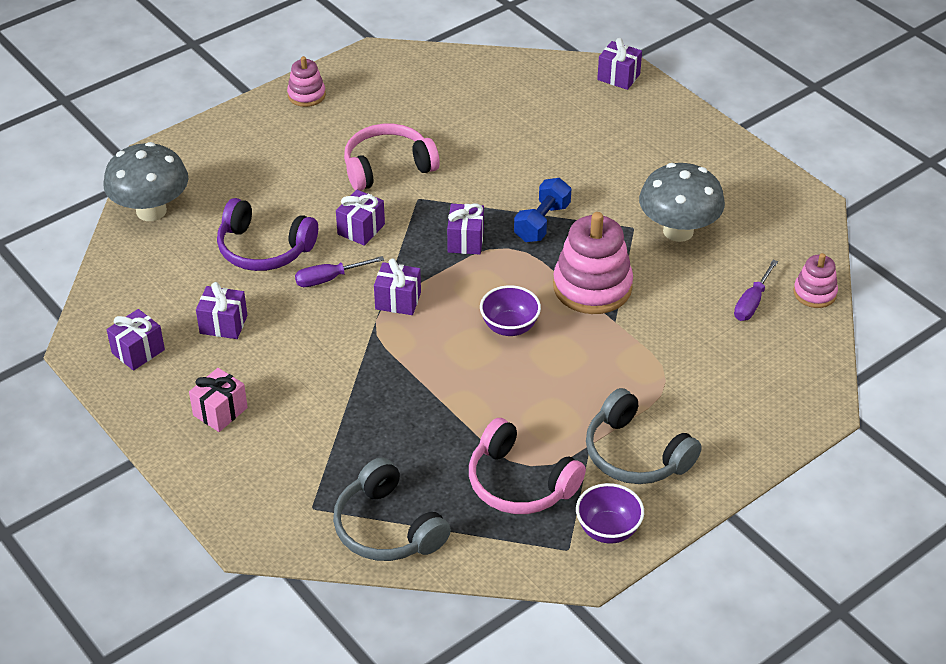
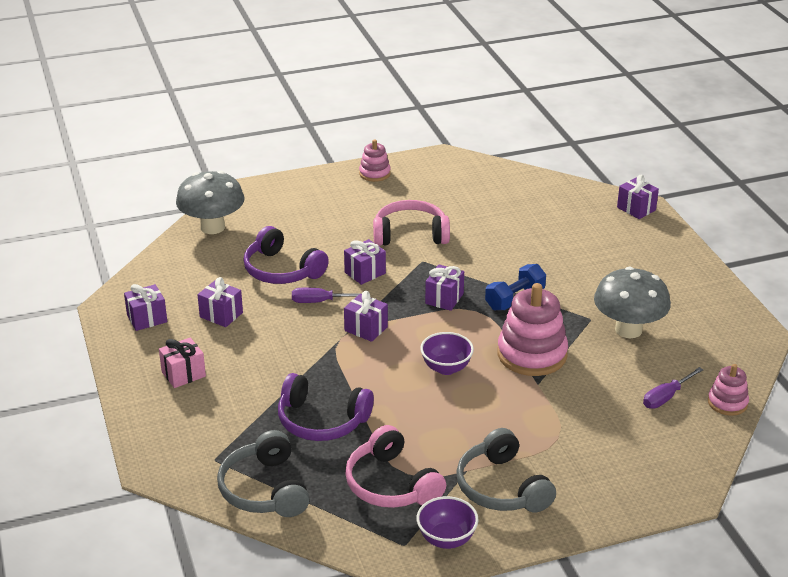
camera: 20 degrees right, 10 degrees down
(407, 427) = (321, 421): none -> purple headphones

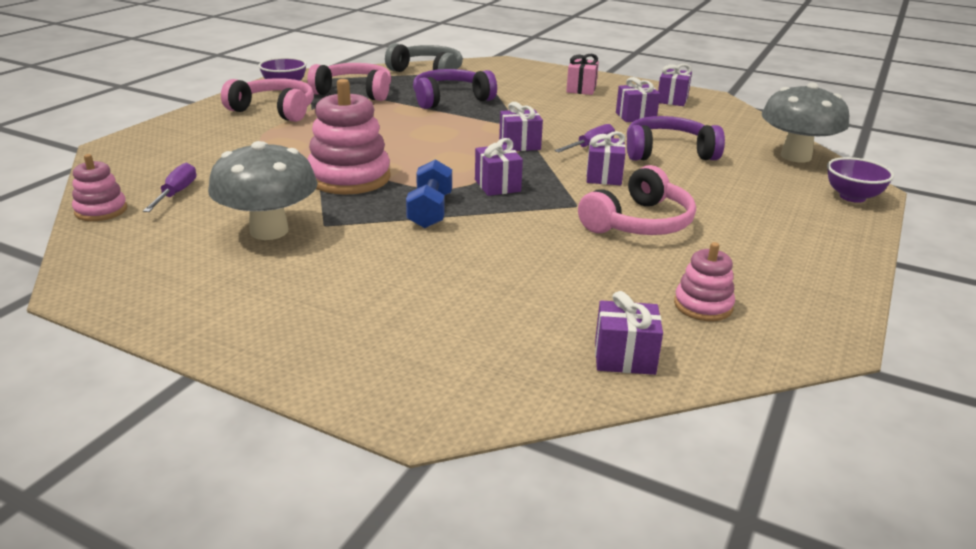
camera: 135 degrees right, 5 degrees down
(374, 173) = (826, 269): pink stacking toy -> pink stacking toy (703, 305)
(446, 368) = (411, 146): purple bowl -> purple bowl (852, 197)
(502, 487) = (274, 110): grey headphones -> pink headphones
(636, 209) = (428, 403): purple gift -> purple gift (624, 357)

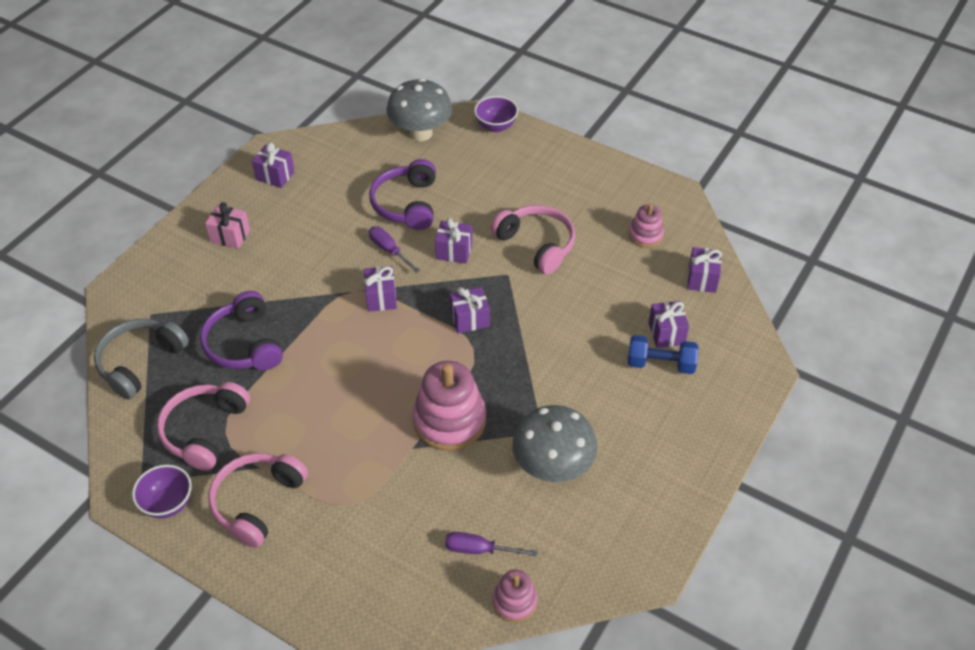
camera: 85 degrees left, 20 degrees up
(430, 211) = (517, 363): blue dumbbell -> blue dumbbell (660, 364)
(635, 116) = (317, 209): purple gift -> purple gift (666, 333)

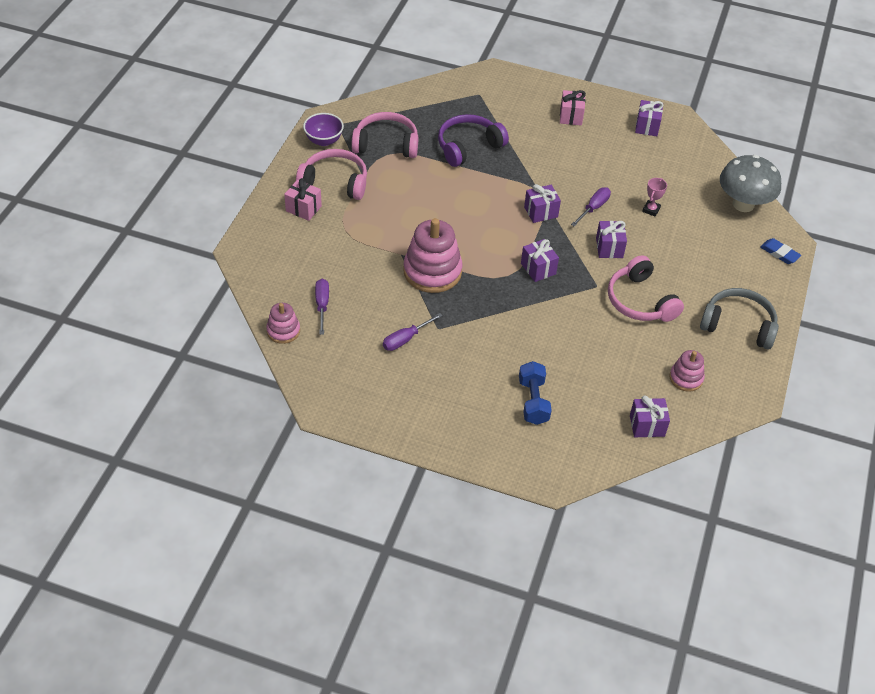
camera: 75 degrees right, 0 degrees up
(140, 362) = (434, 100): grey headphones -> grey headphones (738, 325)
(296, 548) = (303, 208): none -> pink gift
(407, 204) = (651, 210): purple headphones -> pink trophy
(496, 126) = (779, 253): purple bowl -> blue eraser
(536, 244) = (640, 301): pink headphones -> pink headphones turned 120 degrees clockwise
(552, 467) = (405, 339): grey mushroom -> purple screwdriver
(666, 333) = (570, 403): purple gift -> none

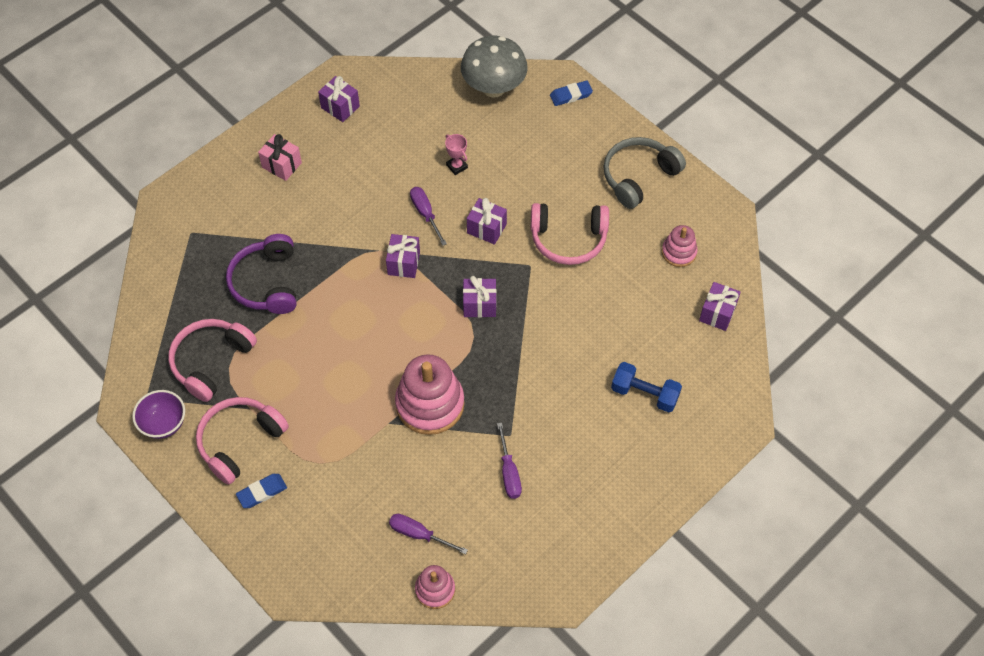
camera: 60 degrees left, 10 degrees up
(303, 208) = (262, 492): pink gift -> blue eraser

